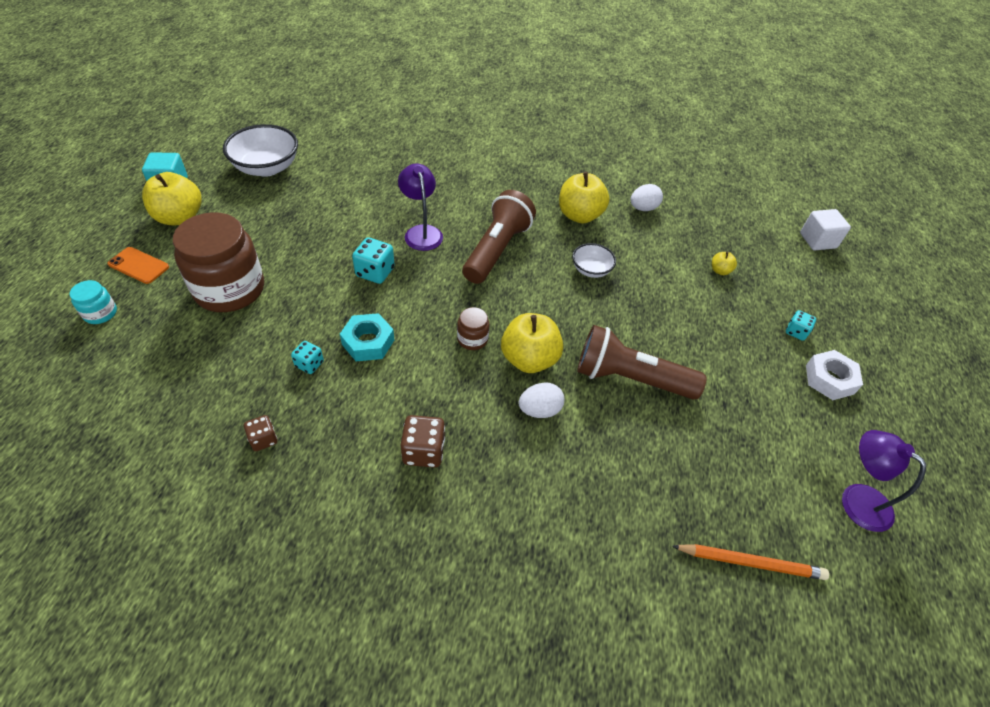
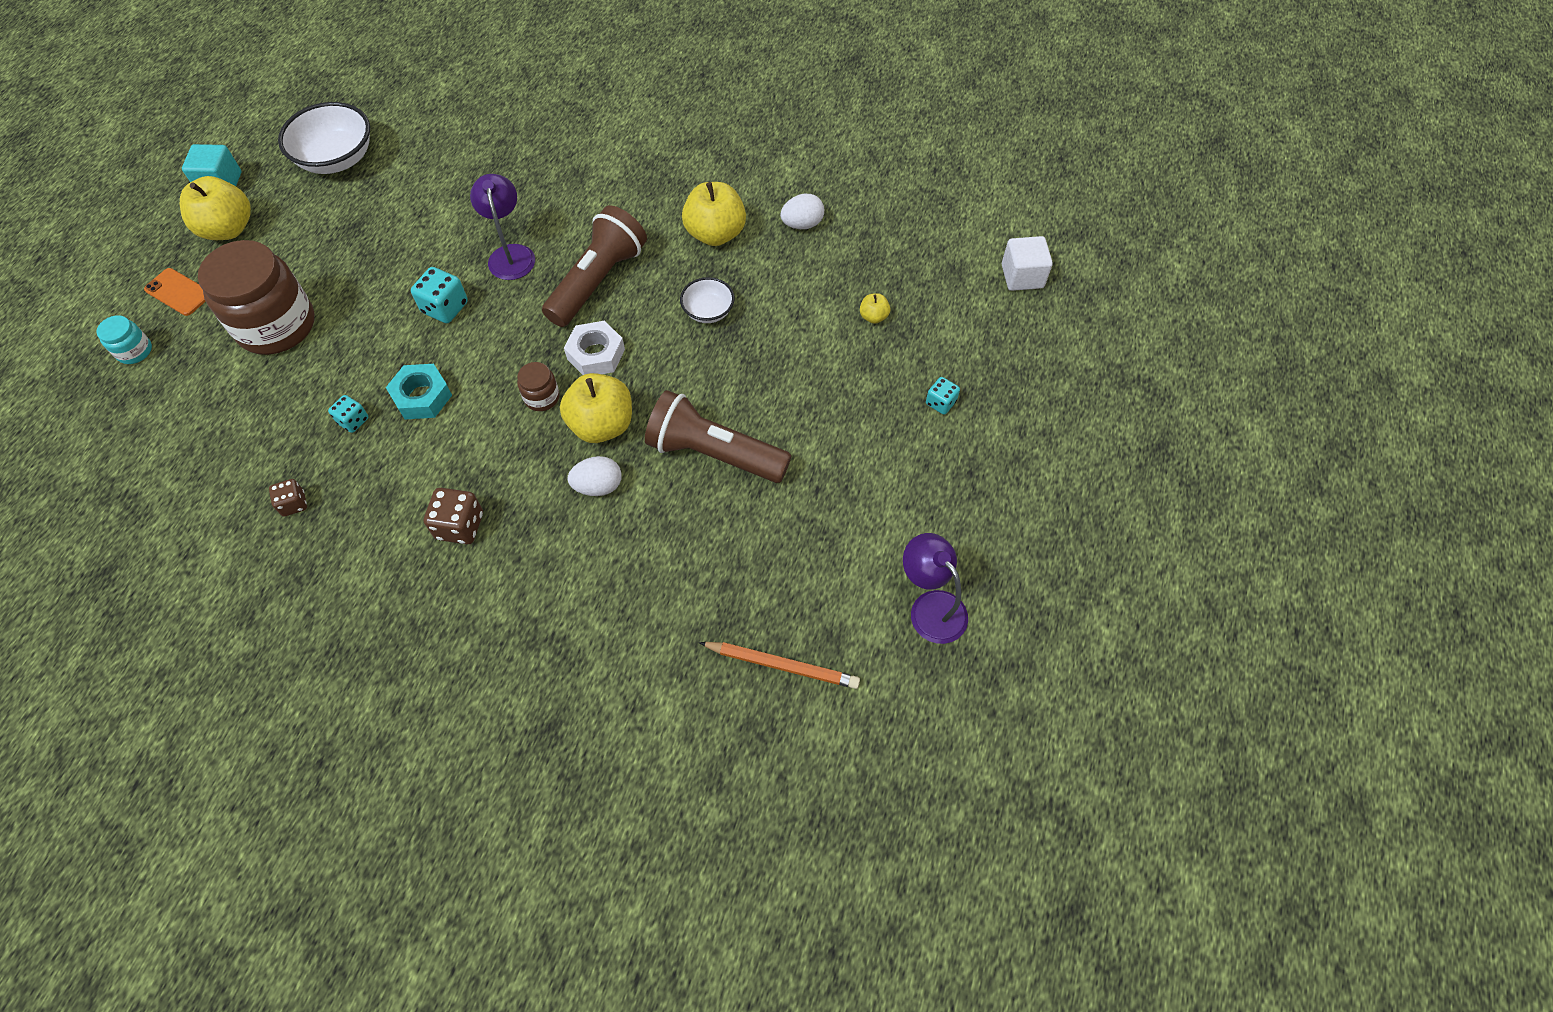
camera: 10 degrees right, 10 degrees up
(829, 379) = (958, 465): white nut -> white nut (596, 354)

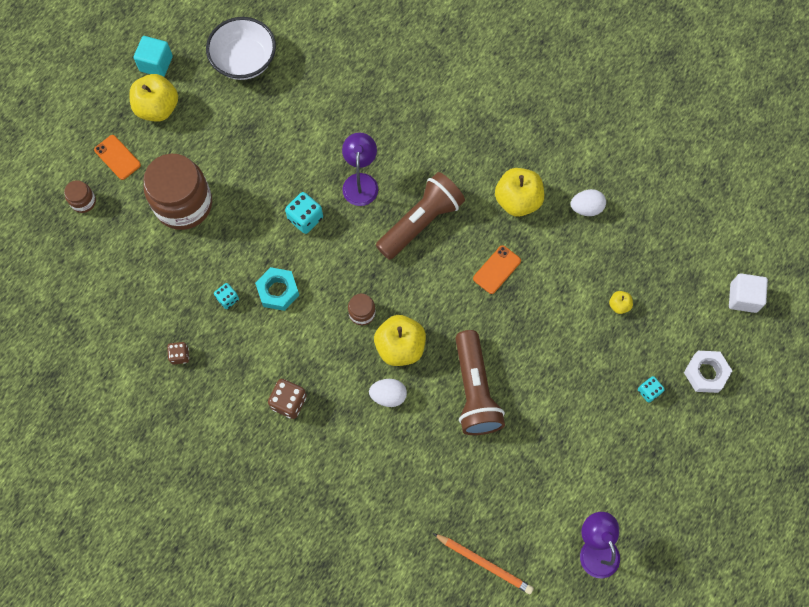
camera: 15 degrees right, 10 degrees up
(135, 351) = (83, 201): turquoise jar -> brown jar
(596, 354) = (407, 286): white nut -> white nut (706, 373)
(708, 311) = (497, 269): white bowl -> orange phone
(714, 453) = (474, 390): brown flashlight -> brown flashlight turned 135 degrees counterclockwise

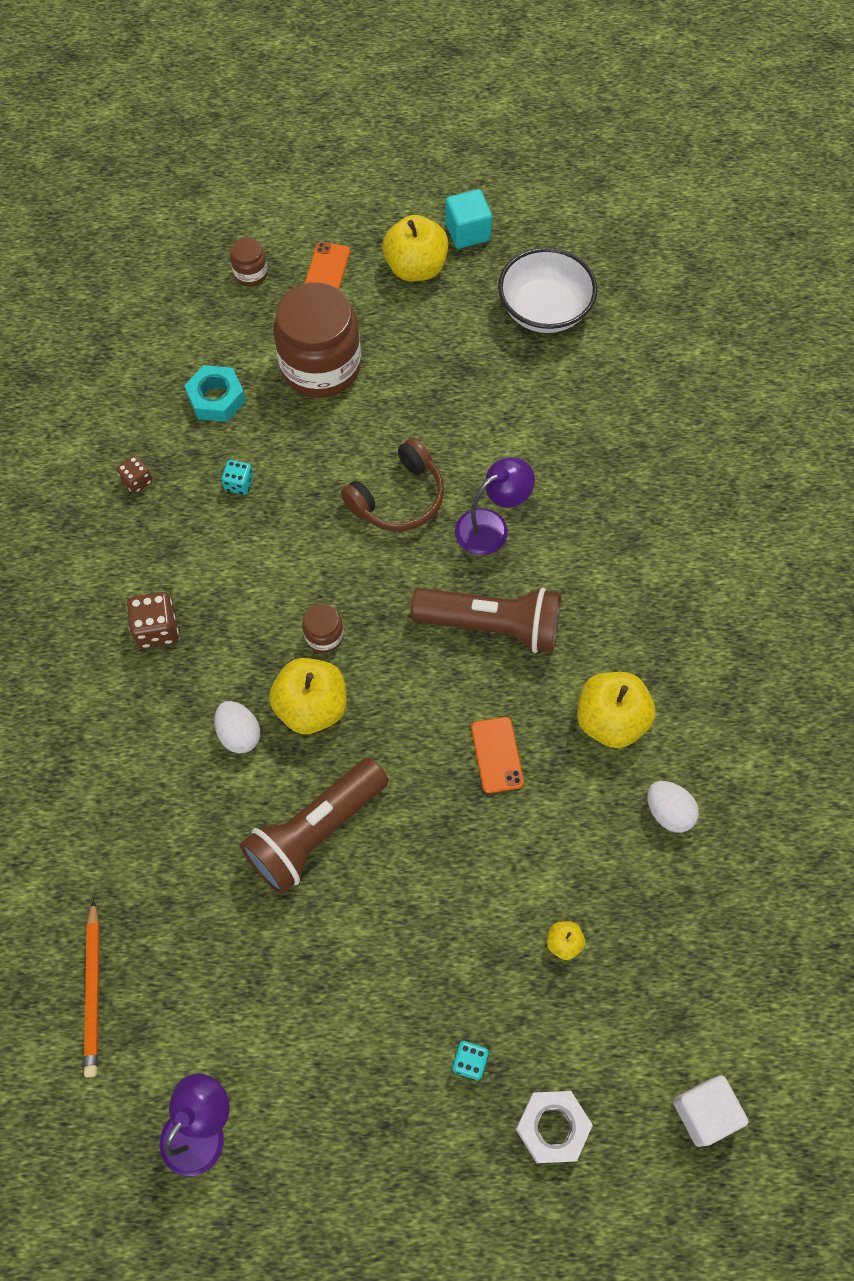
camera: 55 degrees right, 5 degrees down
(278, 291) = (286, 528): turquoise nut -> turquoise nut (216, 398)
(305, 218) = (398, 498): turquoise dice -> brown headphones
(497, 269) = (497, 755): orange phone -> orange phone turned 75 degrees clockwise

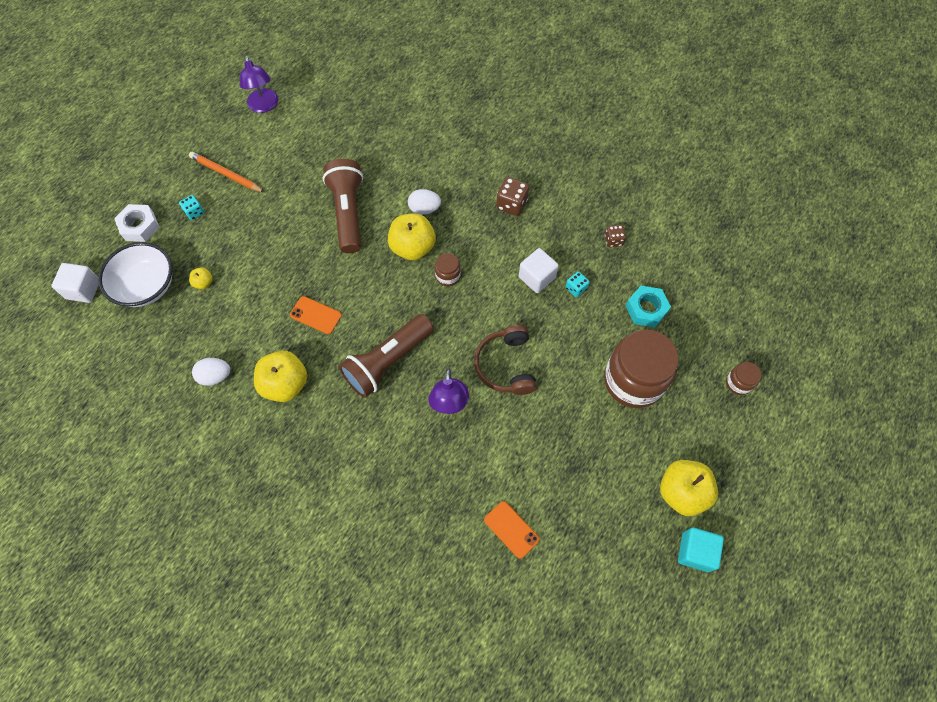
camera: 125 degrees right, 0 degrees up
(93, 991) = (352, 97): orange pencil -> orange pencil (226, 174)
(253, 534) = (537, 277): none -> white cube
(327, 270) = (714, 432): orange phone -> orange phone (511, 529)
(544, 310) = (590, 556): white bowl -> white bowl (146, 286)

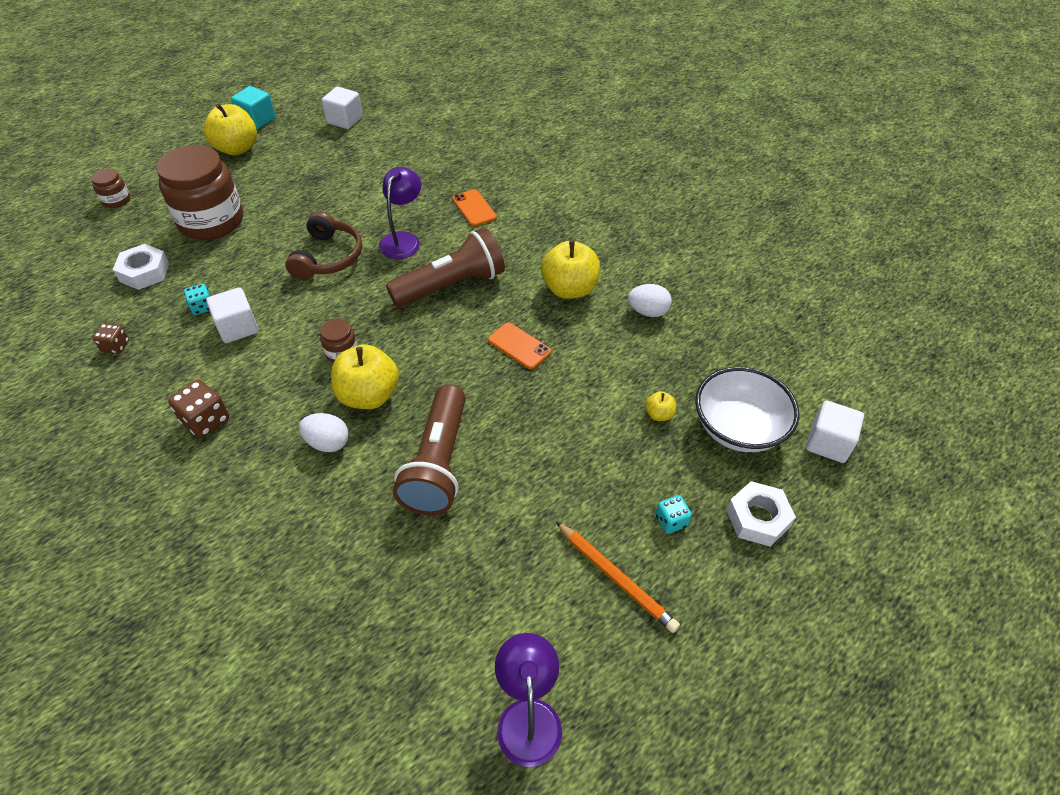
camera: 165 degrees left, 15 degrees down
(511, 529) = (393, 155): orange phone -> orange phone (474, 208)
(596, 582) = (345, 120): none -> white cube
(646, 309) = (144, 272): turquoise nut -> white nut

